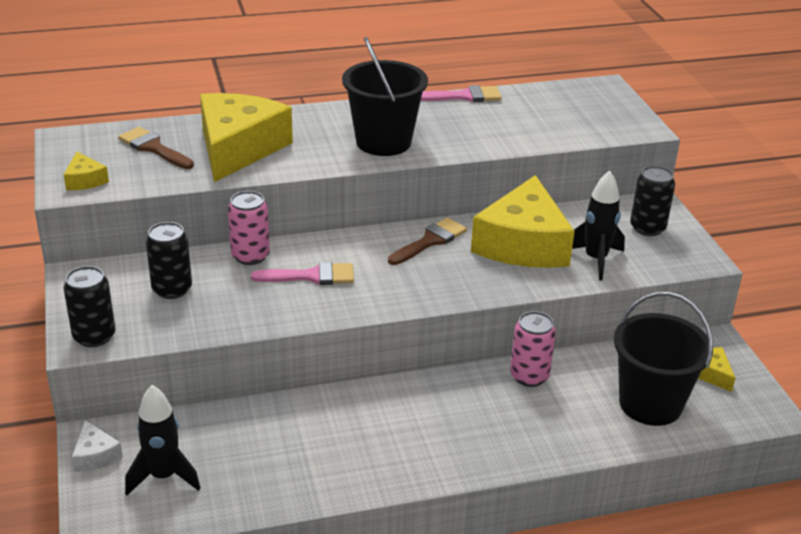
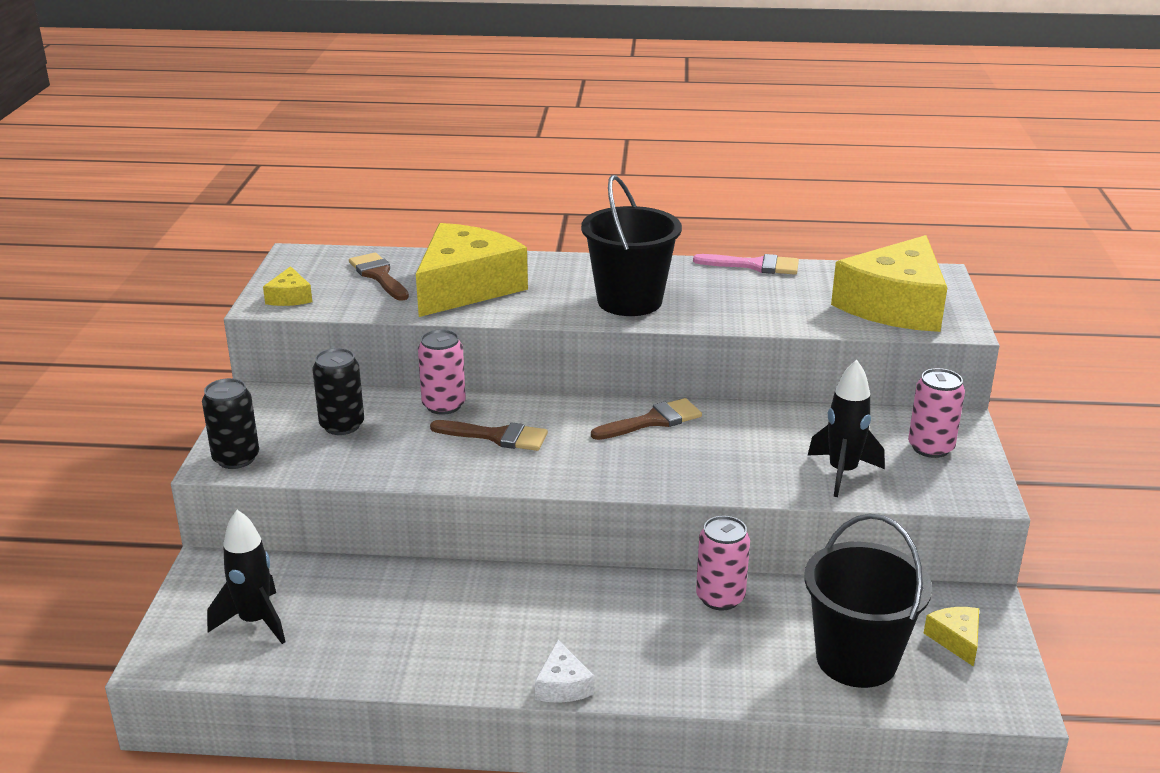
camera: 20 degrees right, 5 degrees down
(95, 455) = (200, 586): white cheese -> white cheese (562, 685)
(311, 276) = (497, 436): pink brush -> brown brush
(523, 244) = (762, 441): yellow cheese -> yellow cheese (895, 306)
(647, 228) = (930, 447): black can -> pink can

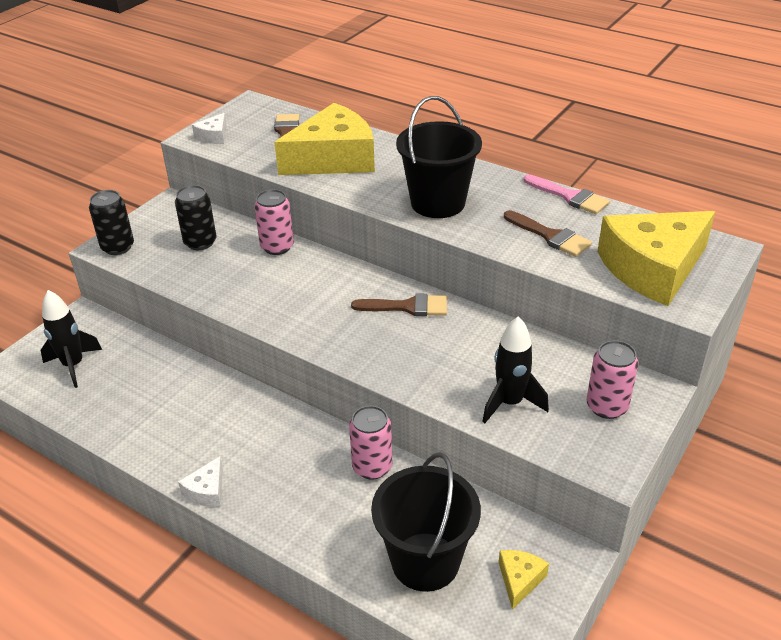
camera: 30 degrees right, 10 degrees up
(290, 297) = (213, 136): yellow cheese -> white cheese
(497, 436) = (288, 284): brown brush -> brown brush (550, 236)

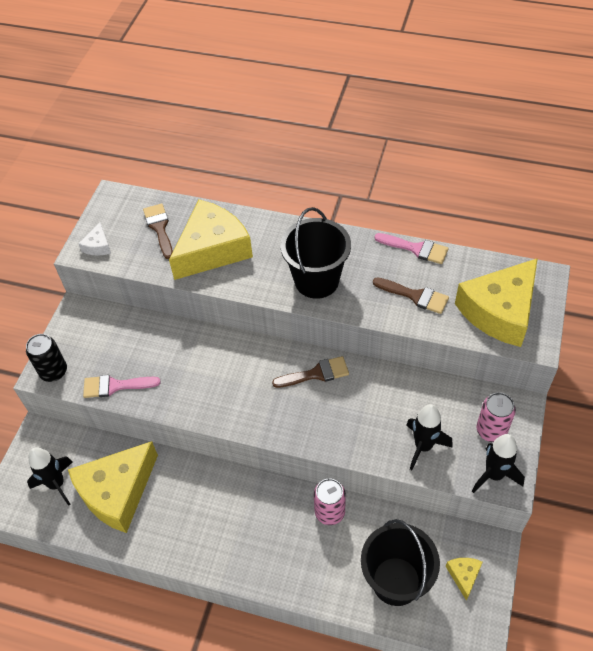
camera: 15 degrees left, 15 degrees up
(134, 388) = (117, 492): none -> yellow cheese
(175, 272) = (115, 386): none -> pink brush
(200, 242) = (122, 348): black can -> none
(207, 491) = (217, 569): white cheese -> none
(277, 247) = (188, 337): pink can -> none
(592, 453) = (494, 475): none -> black rocket

